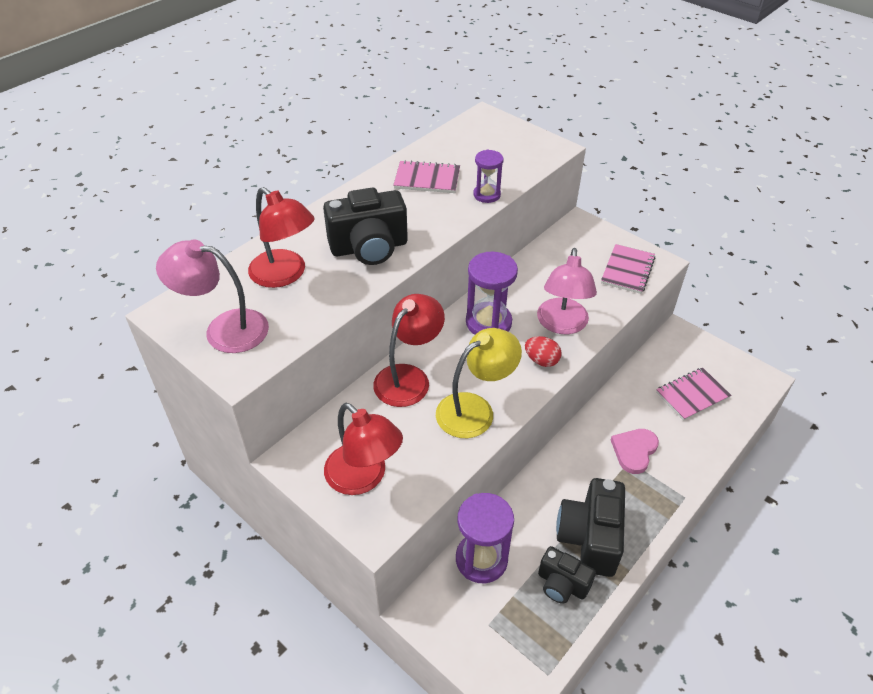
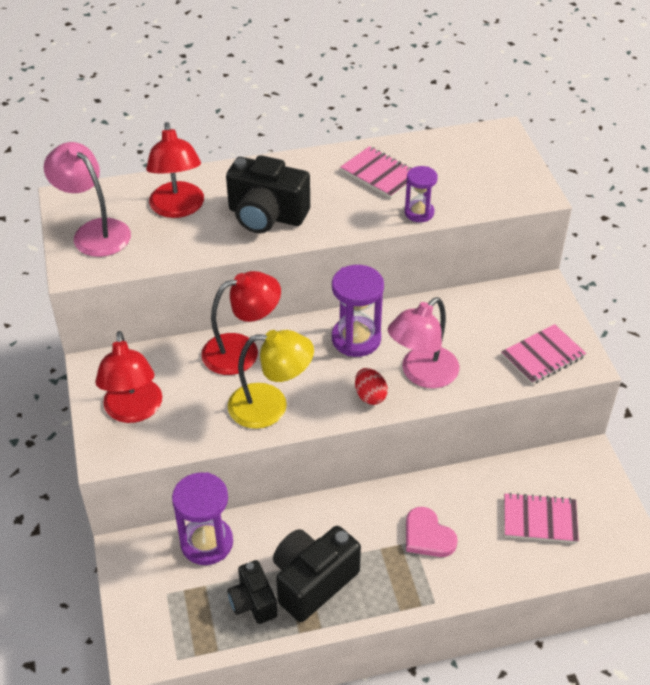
camera: 35 degrees right, 0 degrees up
(634, 451) = (427, 536): pink heart -> pink heart turned 105 degrees counterclockwise

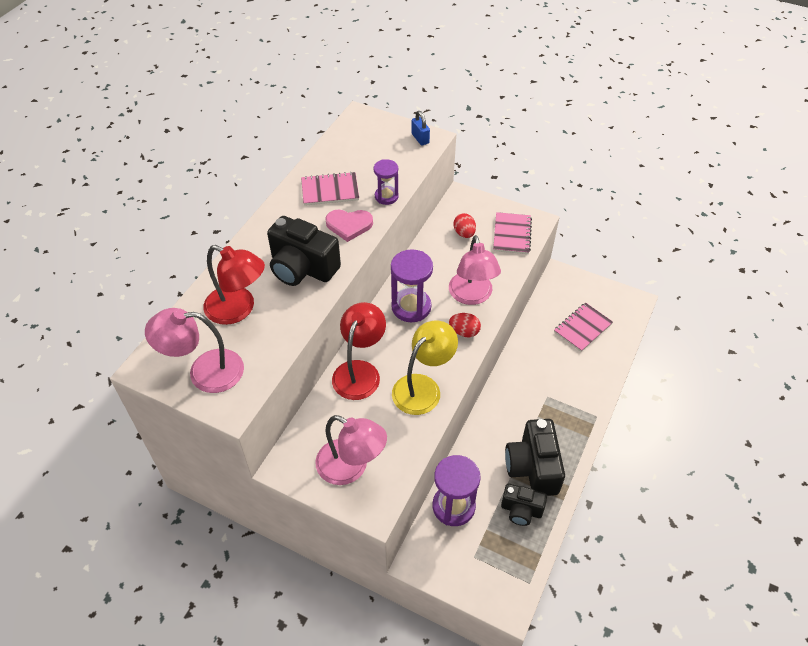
camera: 50 degrees left, 5 degrees up
(133, 411) = (351, 467): red lamp -> pink lamp
(266, 215) = (302, 268): black camera -> black camera turned 60 degrees clockwise
(427, 536) = (549, 387): pink heart -> pink heart (349, 225)
(497, 319) = (464, 233): none -> red egg
(527, 188) = (420, 138): none -> blue padlock

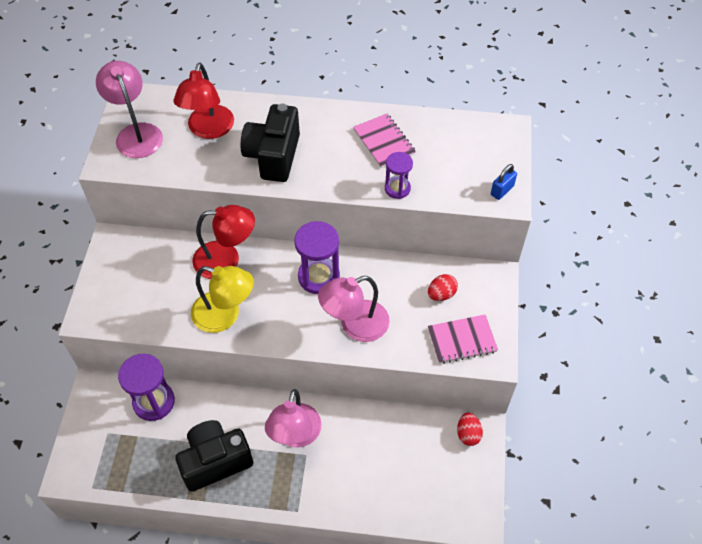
camera: 70 degrees right, 5 degrees up
(349, 225) = (343, 172): pink heart -> none
(351, 467) = (123, 287): pink lamp -> pink lamp (295, 435)
(464, 332) = (305, 331): red egg -> red egg (468, 434)
(521, 510) = (165, 462): black camera -> none
(582, 328) = (413, 471): pink notebook -> none

